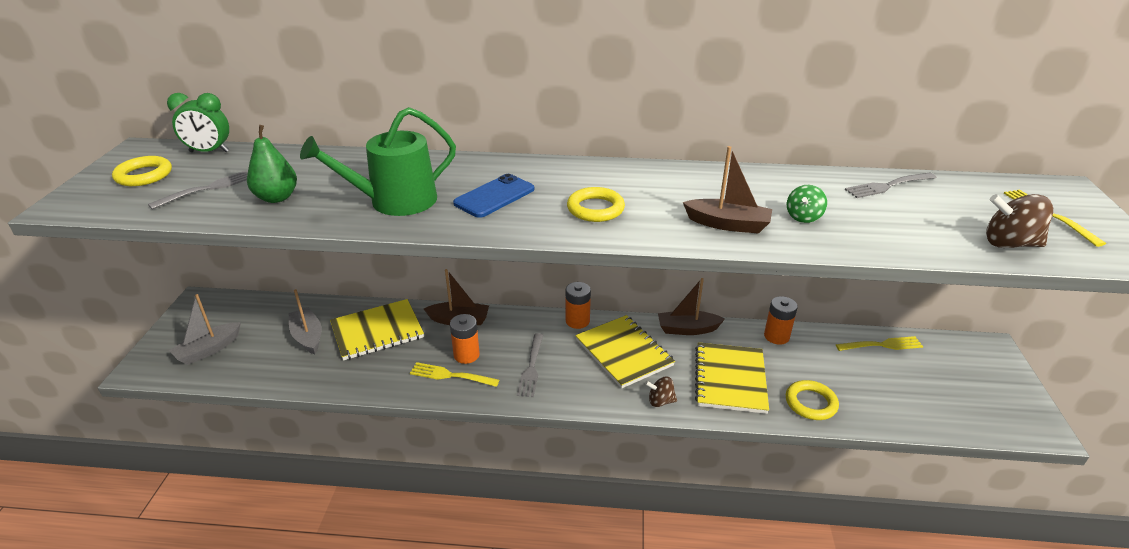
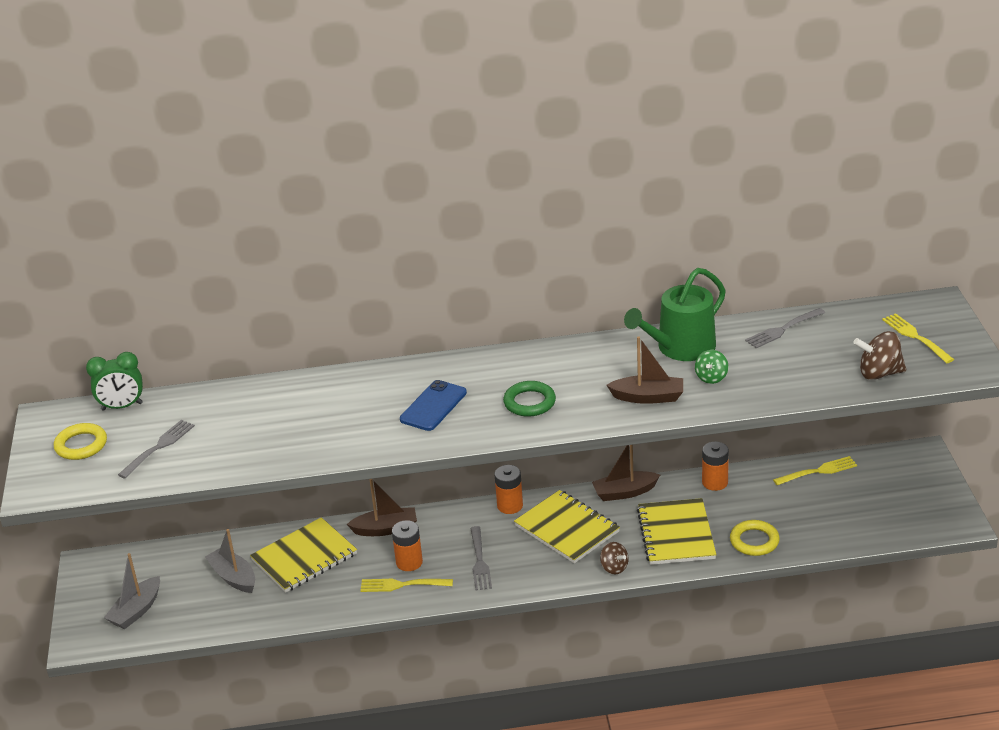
camera: 10 degrees left, 0 degrees up
(277, 198) = (232, 445): green pear -> none
(395, 201) = (345, 428): green watering can -> green watering can (680, 348)
(595, 209) = (529, 402): yellow ring -> green ring
(660, 401) = (614, 567): brown spinning top -> brown spinning top turned 120 degrees counterclockwise

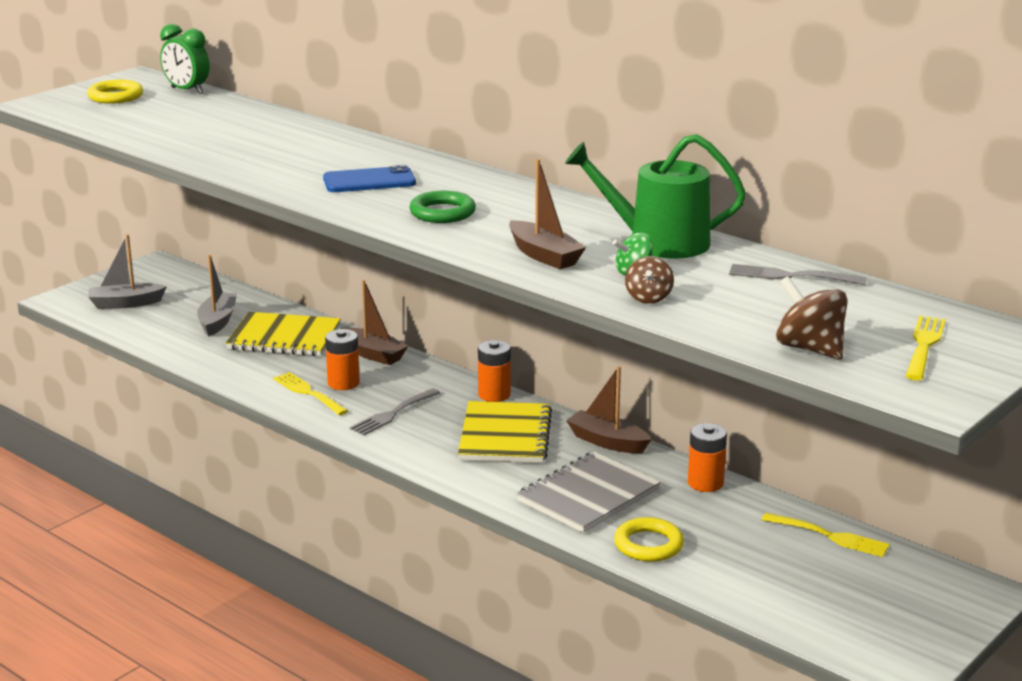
camera: 45 degrees right, 10 degrees down
(158, 448) = (150, 118): grey fork -> none
(614, 567) = (485, 483): brown spinning top -> brown spinning top (648, 298)
(676, 534) = (588, 495): yellow notebook -> grey notebook

